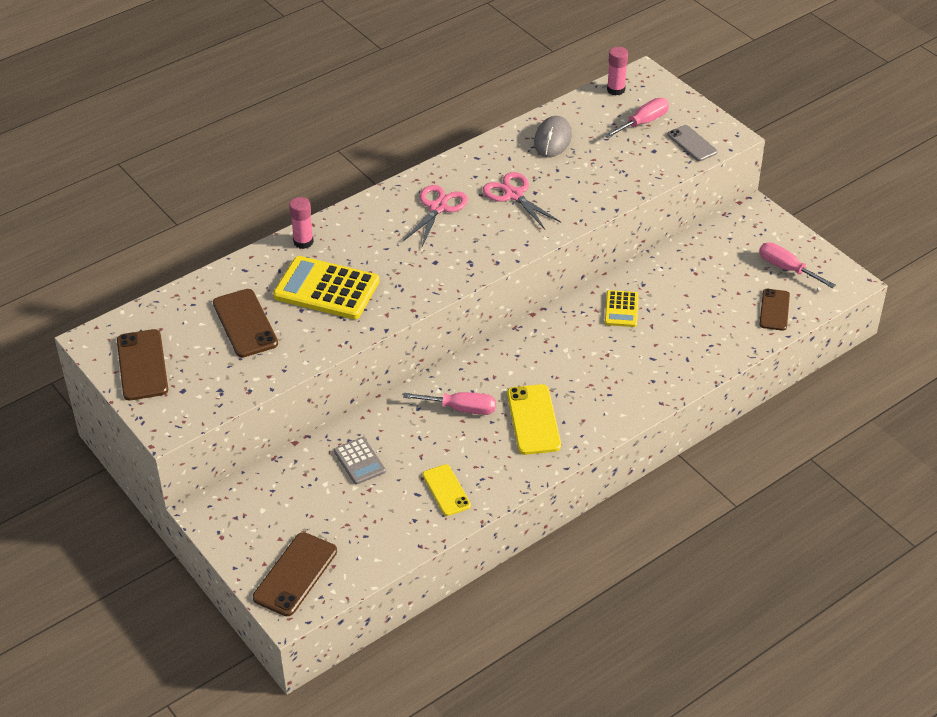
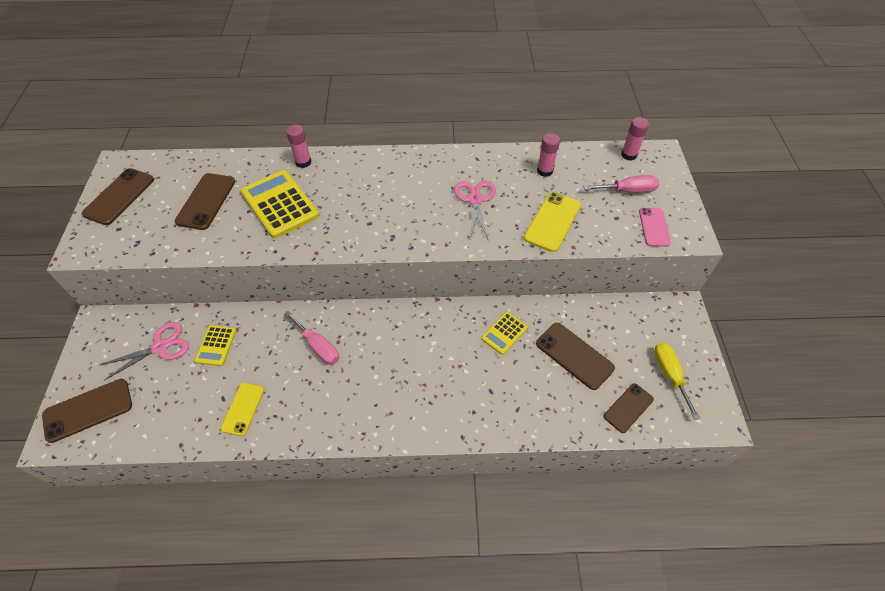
camera: 35 degrees right, 10 degrees up
(359, 461) = (216, 345): grey calculator -> yellow calculator
(438, 207) = (413, 182): pink scissors -> pink scissors (160, 347)
(533, 420) = (356, 388): yellow phone -> yellow phone (552, 222)
(552, 139) = (544, 171): grey mouse -> pink glue stick
(692, 143) = (654, 227): grey phone -> pink phone
(697, 295) = (574, 355): none -> brown phone
(786, 268) = (669, 375): pink screwdriver -> yellow screwdriver

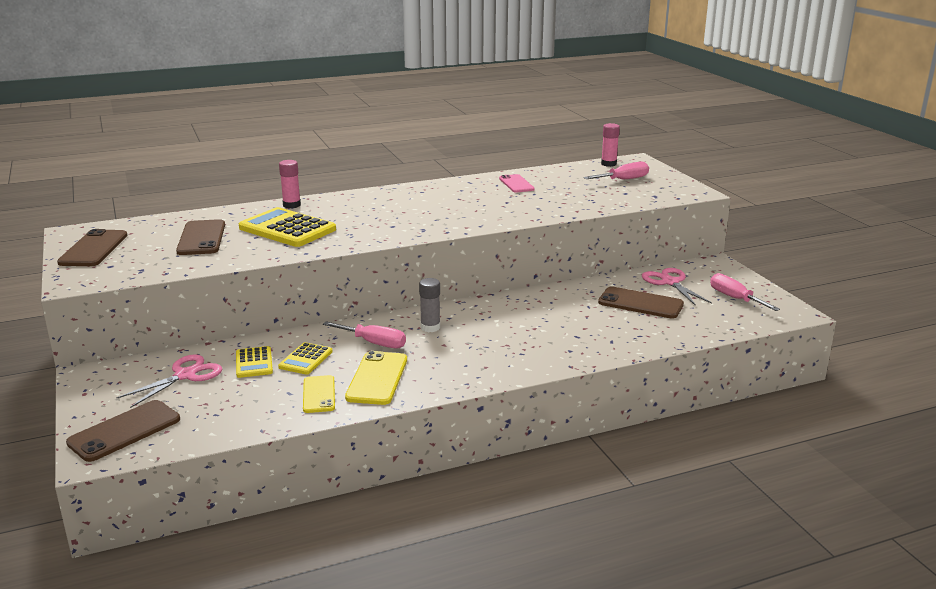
camera: 20 degrees left, 30 degrees down
(373, 337) = (430, 327): none -> grey glue stick
(475, 200) = (487, 201): pink scissors -> pink scissors (670, 282)
(504, 333) = (563, 303): yellow calculator -> yellow calculator (306, 359)
(544, 171) = (540, 180): pink glue stick -> none
(552, 222) = (570, 202): yellow phone -> yellow phone (377, 378)
(628, 408) = (713, 321): brown phone -> none
(654, 227) = (661, 193): pink phone -> pink phone (516, 184)
(669, 375) = (735, 298): yellow screwdriver -> pink screwdriver

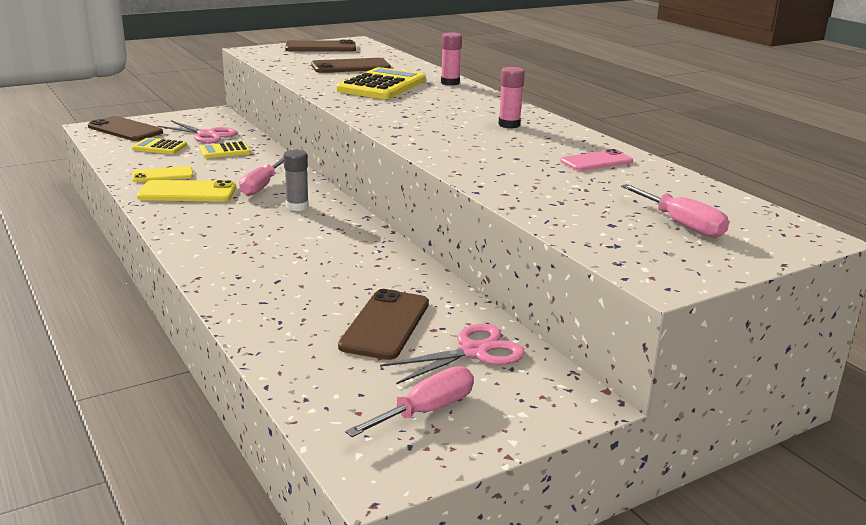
camera: 80 degrees right, 0 degrees up
(306, 359) = (229, 166): yellow calculator -> yellow calculator (159, 147)
(608, 164) = (761, 216): pink glue stick -> pink glue stick (509, 125)

